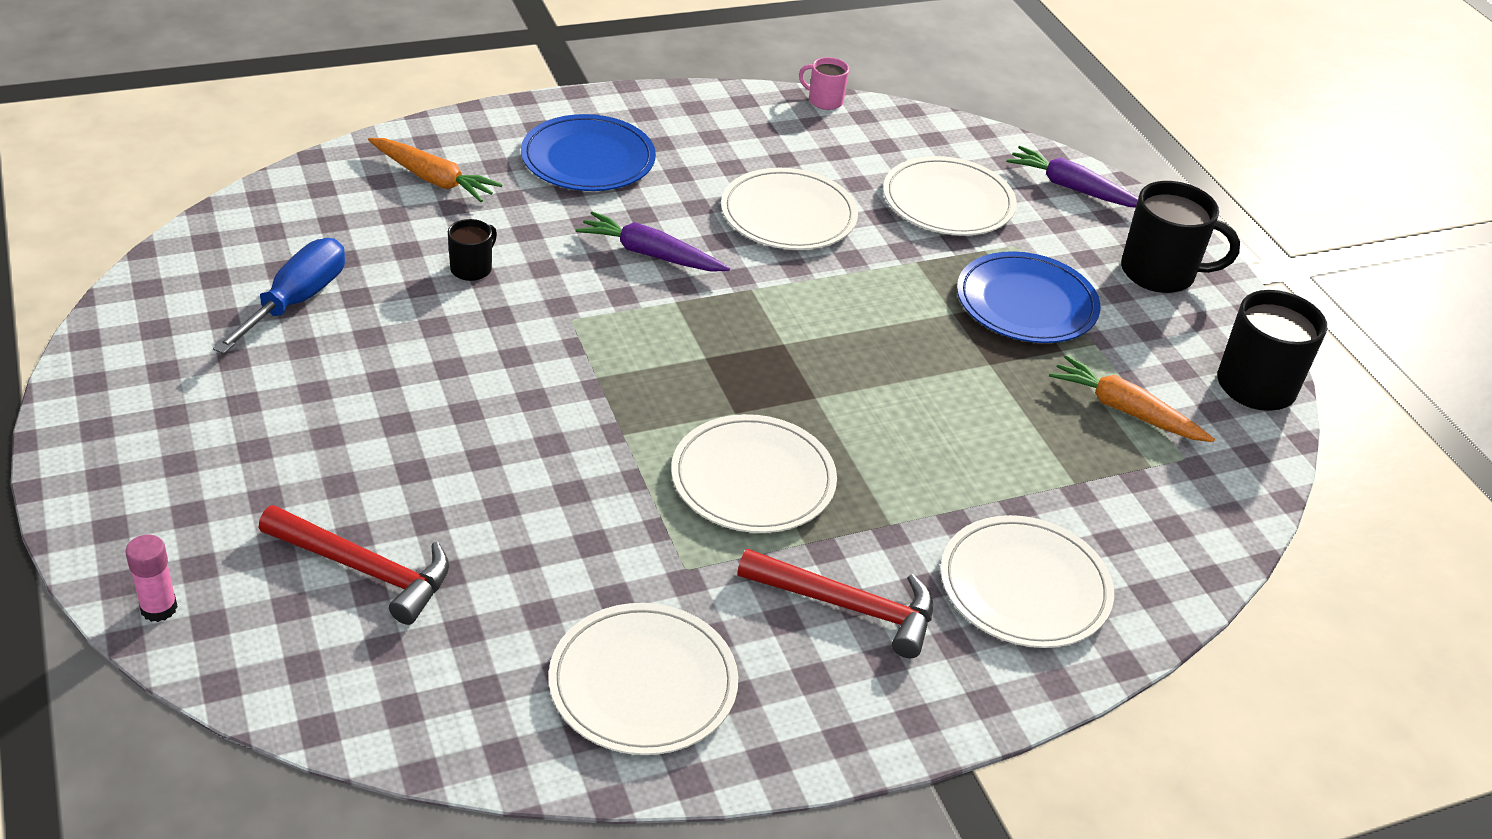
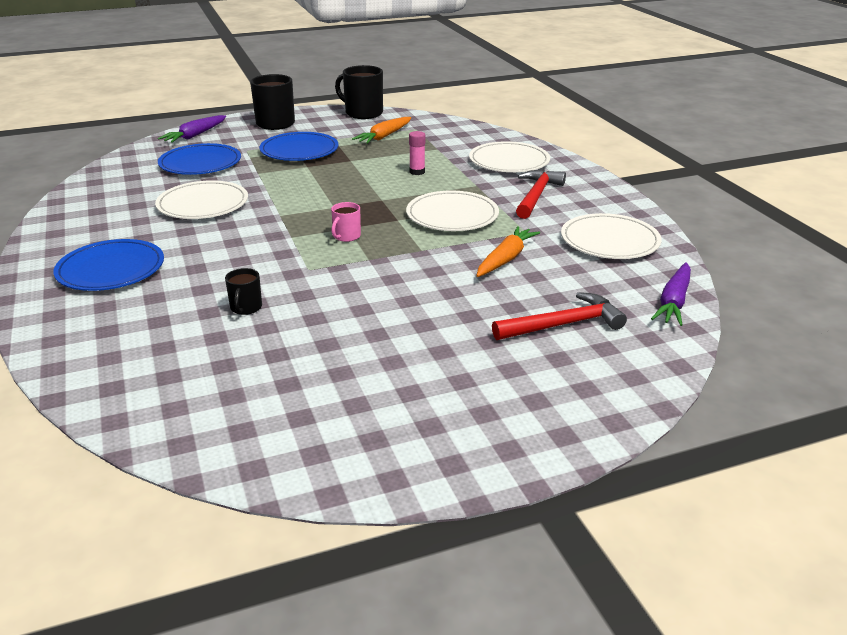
camera: 85 degrees left, 10 degrees down
(159, 608) = (630, 399): pink glue stick -> pink glue stick (417, 172)
(297, 301) = (280, 382): blue screwdriver -> none
(365, 569) = (563, 324): red hammer -> red hammer turned 45 degrees clockwise
(433, 179) = (116, 332): orange carrot -> orange carrot (506, 259)
(472, 268) = (246, 308): black mug -> black mug turned 120 degrees counterclockwise
(650, 254) = (238, 245): purple carrot -> purple carrot (673, 302)
(824, 101) = (69, 192): pink mug -> pink mug (346, 236)
(948, 202) = (200, 163): white plate -> blue plate

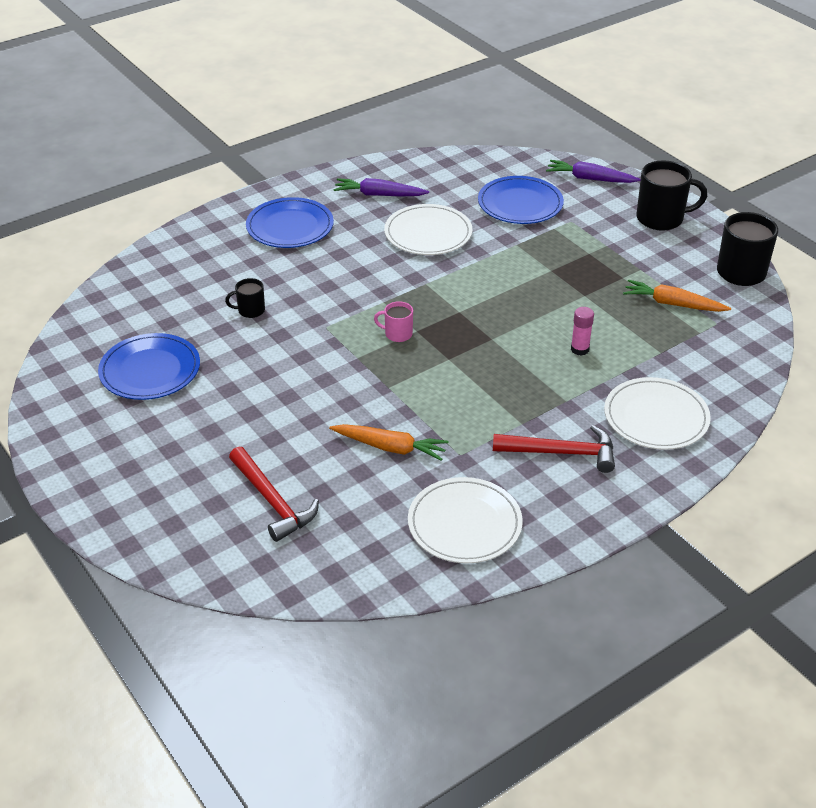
camera: 75 degrees right, 10 degrees up
(299, 150) = (591, 254): blue plate -> blue plate (150, 370)
(452, 215) = (476, 395): white plate -> none
(673, 302) = (339, 581): purple carrot -> purple carrot (379, 195)

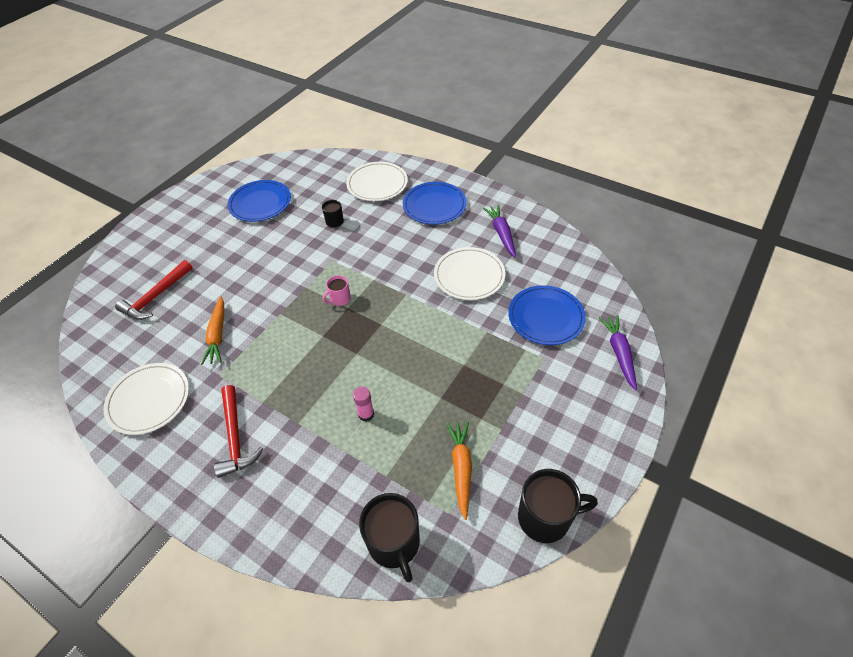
camera: 70 degrees right, 10 degrees up
(397, 334) = (339, 299): pink mug -> pink mug turned 120 degrees counterclockwise
(656, 417) = (296, 494): white plate -> white plate (377, 184)
(661, 218) = (592, 425): black mug -> black mug (394, 543)

